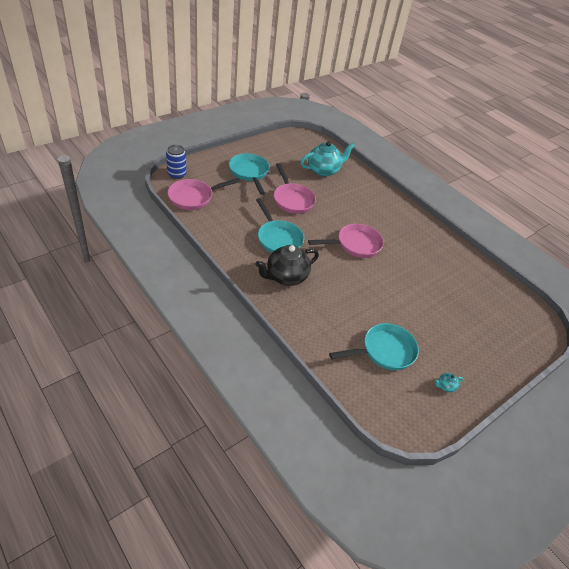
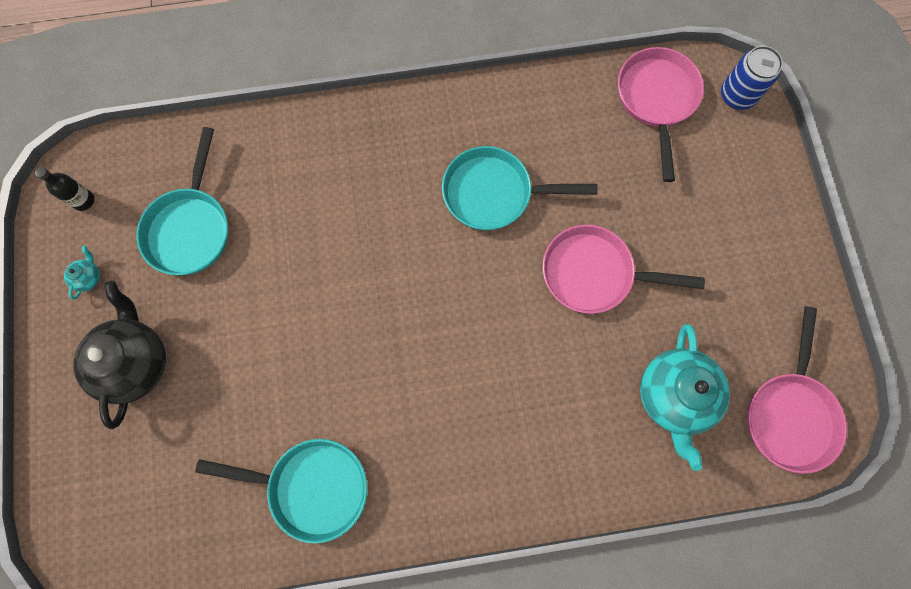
camera: 125 degrees right, 30 degrees up
(249, 173) = (706, 230): turquoise pan -> turquoise pan (311, 487)
(285, 277) = (400, 161): black teapot -> black teapot (136, 362)
(355, 245) = (423, 323): pink pan -> pink pan (789, 414)
(411, 414) = (83, 200): none -> black bottle

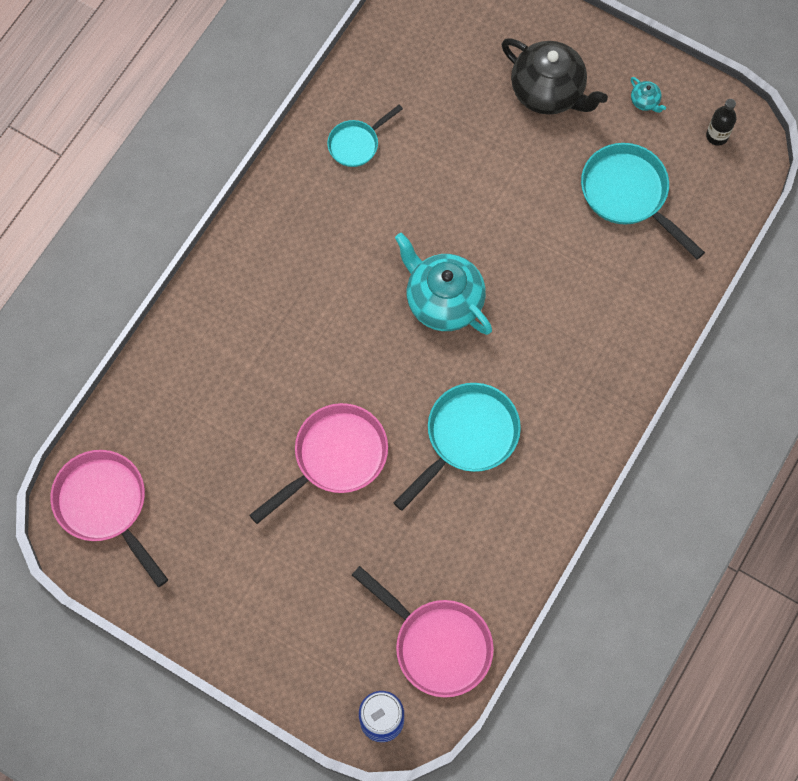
camera: 130 degrees right, 5 degrees down
(311, 487) = (356, 144): turquoise pan -> turquoise pan, size x0.58
(673, 396) = (194, 433): turquoise teapot -> turquoise teapot (443, 301)

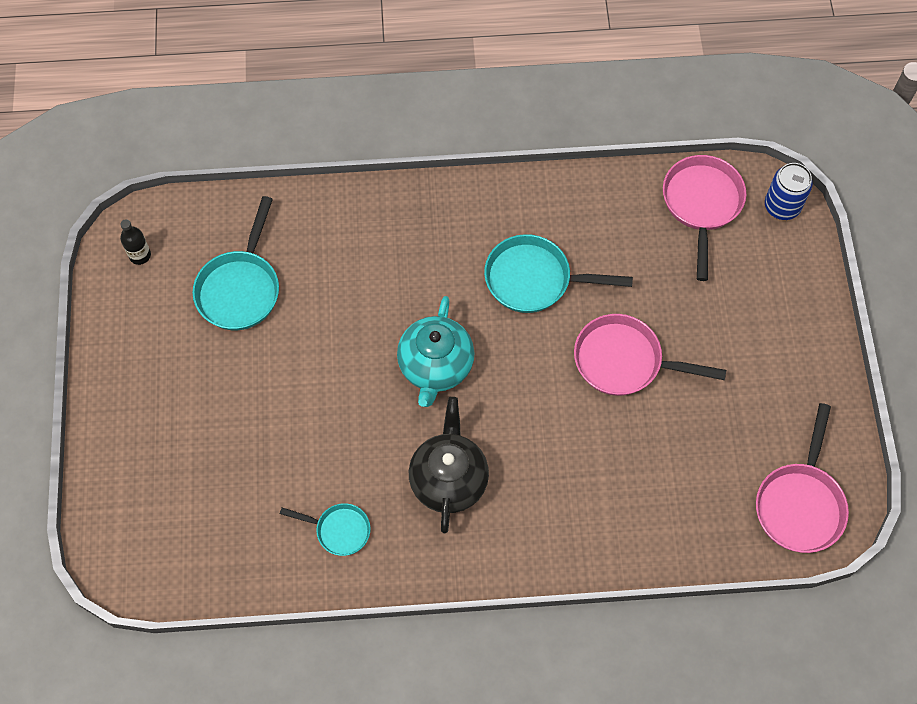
camera: 125 degrees left, 5 degrees down
(548, 92) = (181, 406): black teapot -> black teapot (449, 479)
(645, 102) = (141, 326): turquoise teapot -> none

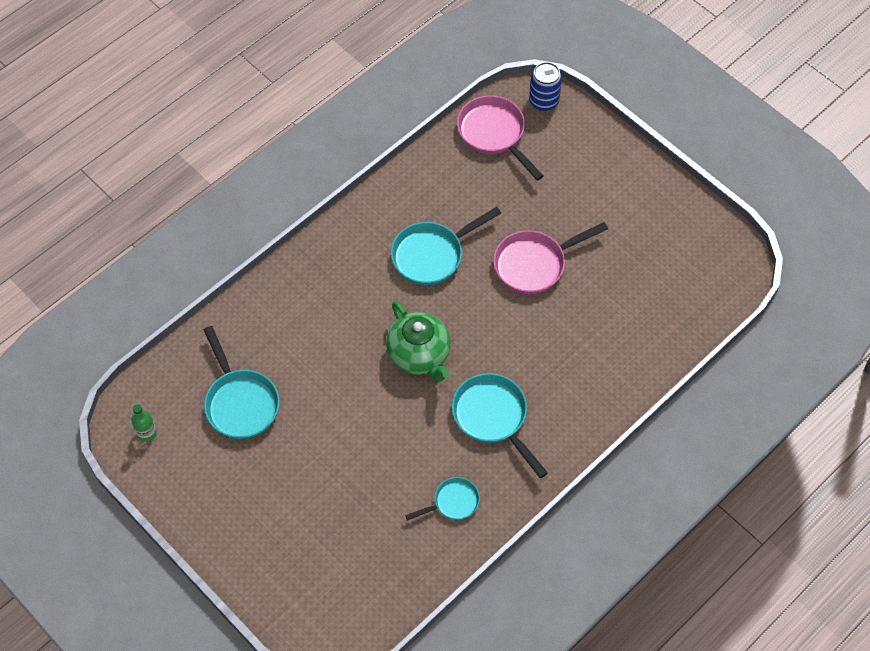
camera: 40 degrees left, 5 degrees down
(140, 255) = (147, 433): black bottle -> green bottle
(435, 367) = (419, 355): turquoise teapot -> green teapot
(449, 479) = (493, 418): black teapot -> turquoise pan
(800, 503) = (713, 271): pink pan -> none

